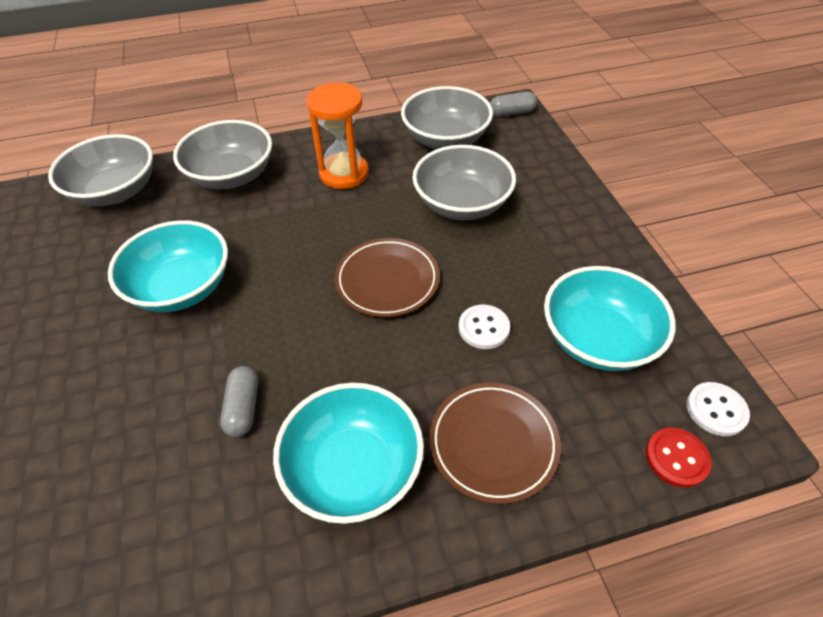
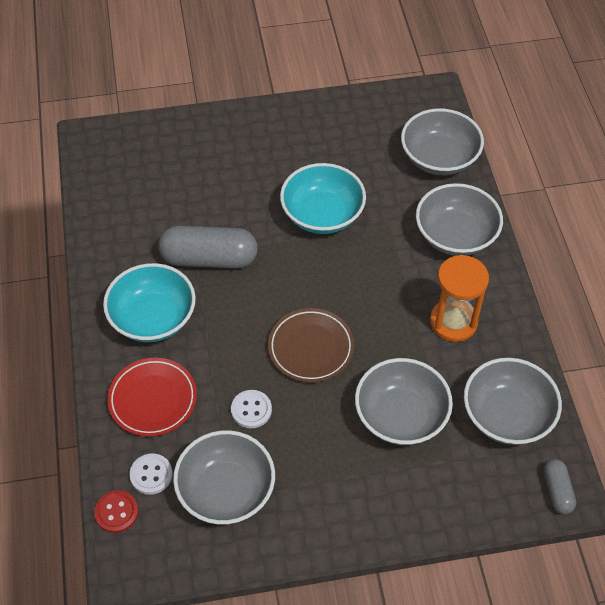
camera: 95 degrees right, 5 degrees up
(243, 408) = (209, 258): grey capsule -> grey capsule, size x1.97
(493, 443) = (153, 399): brown plate -> red plate
(598, 339) = (226, 490): turquoise bowl -> grey bowl
(716, 410) = (147, 555): white button -> white button (151, 475)

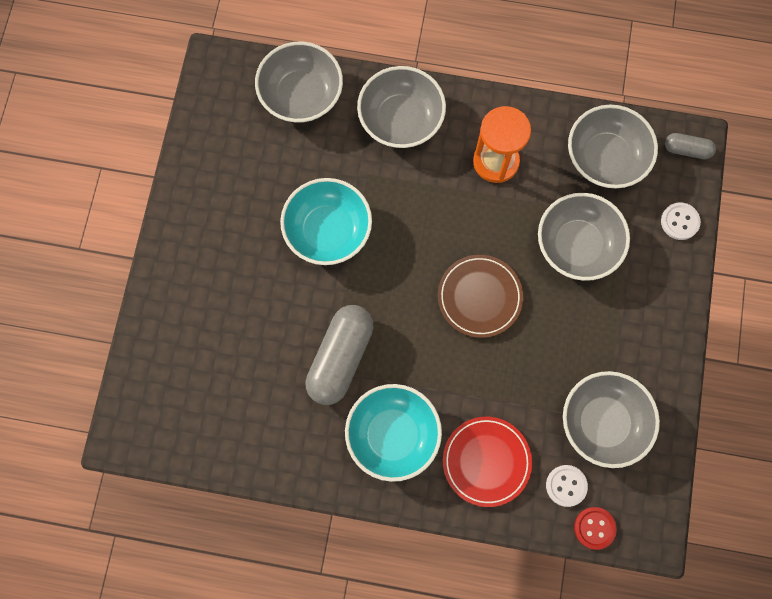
camera: 70 degrees left, 20 degrees up
(251, 410) = (528, 373): white button -> white button (679, 222)

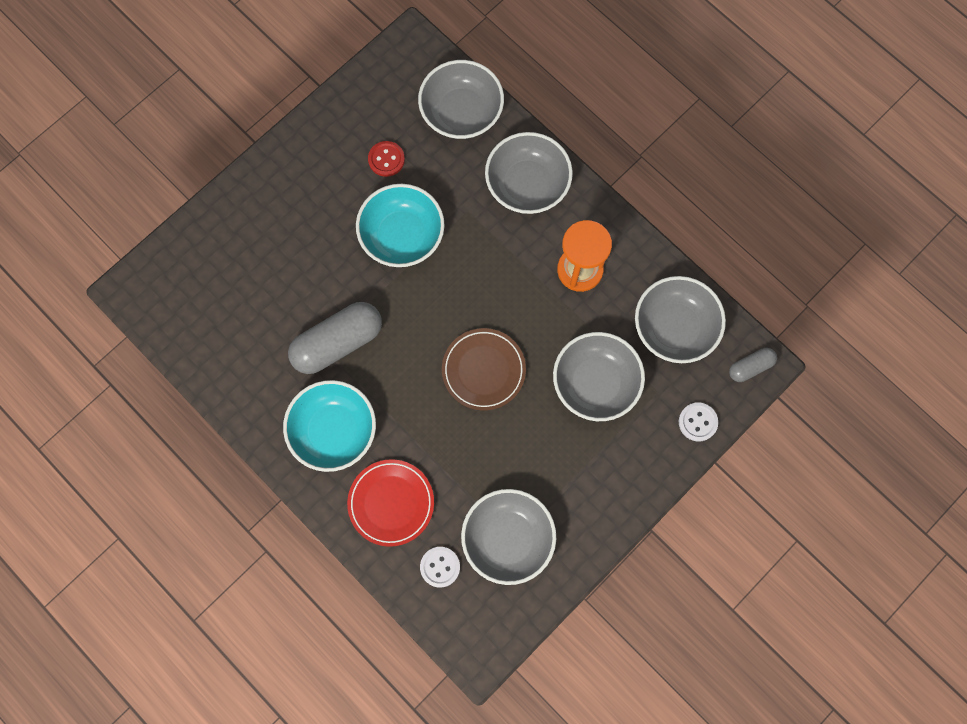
camera: 35 degrees right, 0 degrees up
(594, 528) = (437, 616): red button -> red button (386, 159)
(687, 150) = (750, 367): grey capsule -> grey capsule turned 75 degrees counterclockwise

